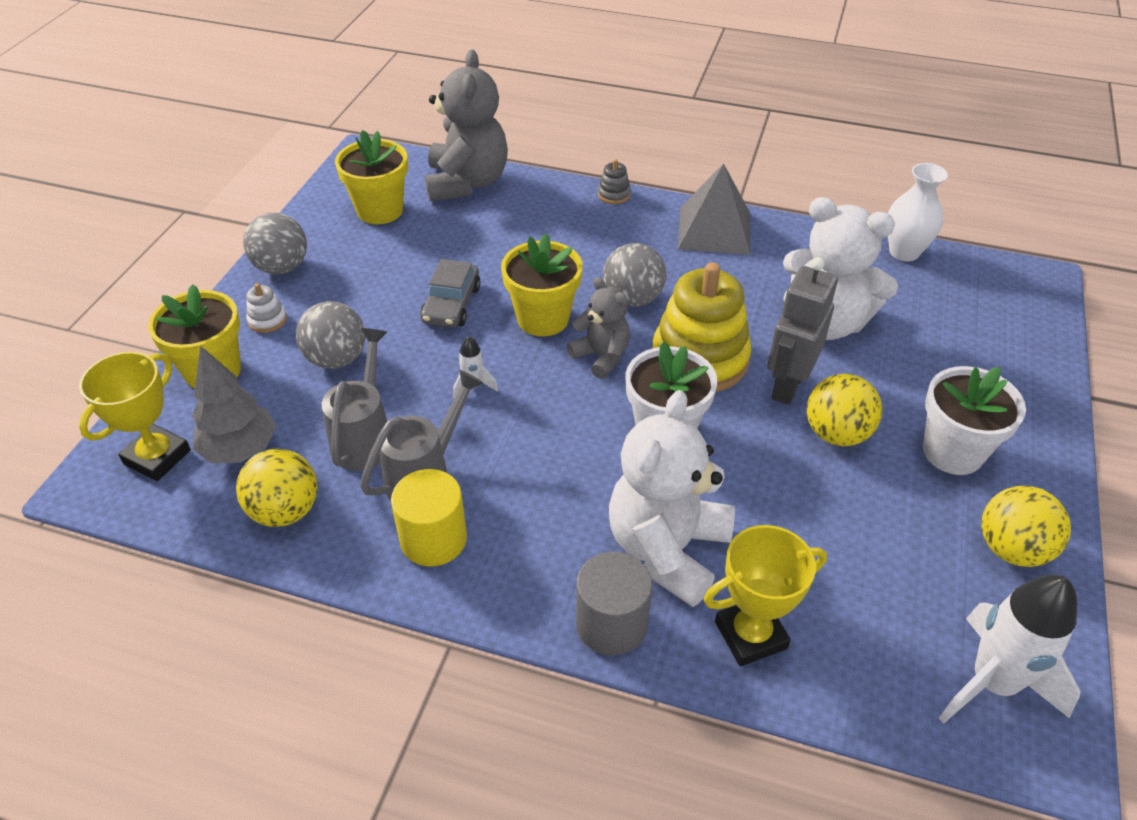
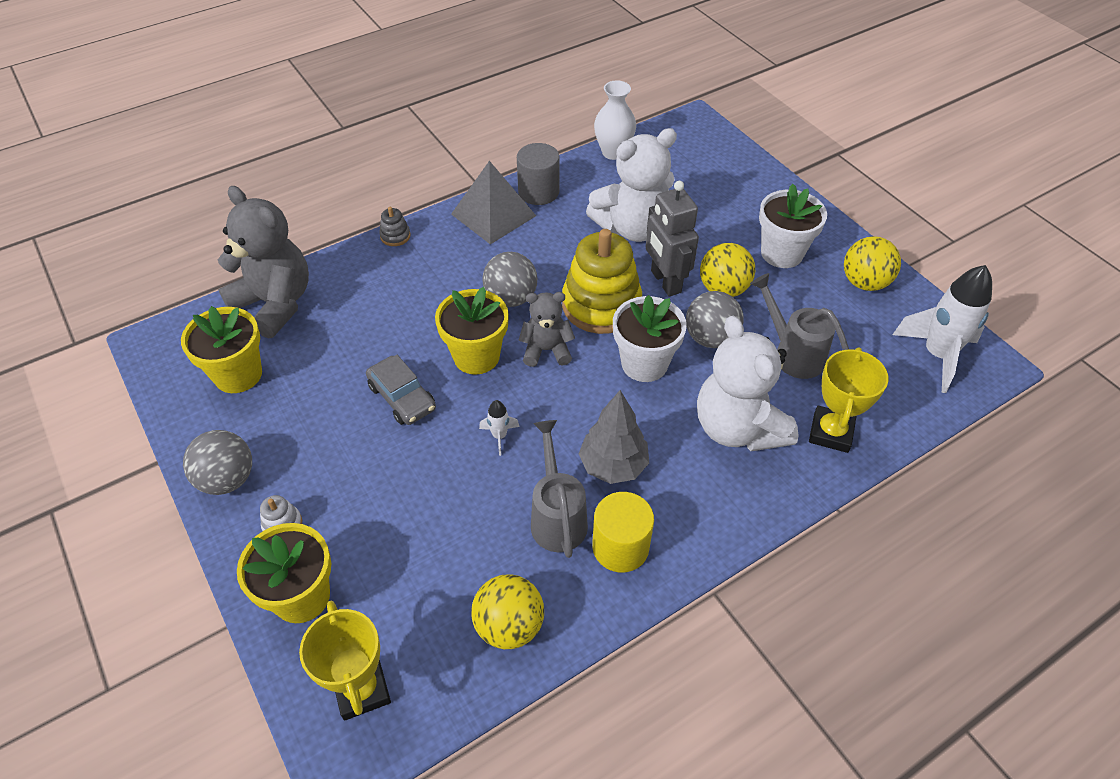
camera: 50 degrees left, 5 degrees up
(240, 450) = (414, 623): grey tree -> grey tree (613, 465)
(336, 359) = (382, 503): grey ball -> grey ball (710, 338)
(365, 437) = (484, 532): grey watering can -> grey watering can (793, 354)
(611, 624) = (770, 493): grey cylinder -> grey cylinder (538, 192)

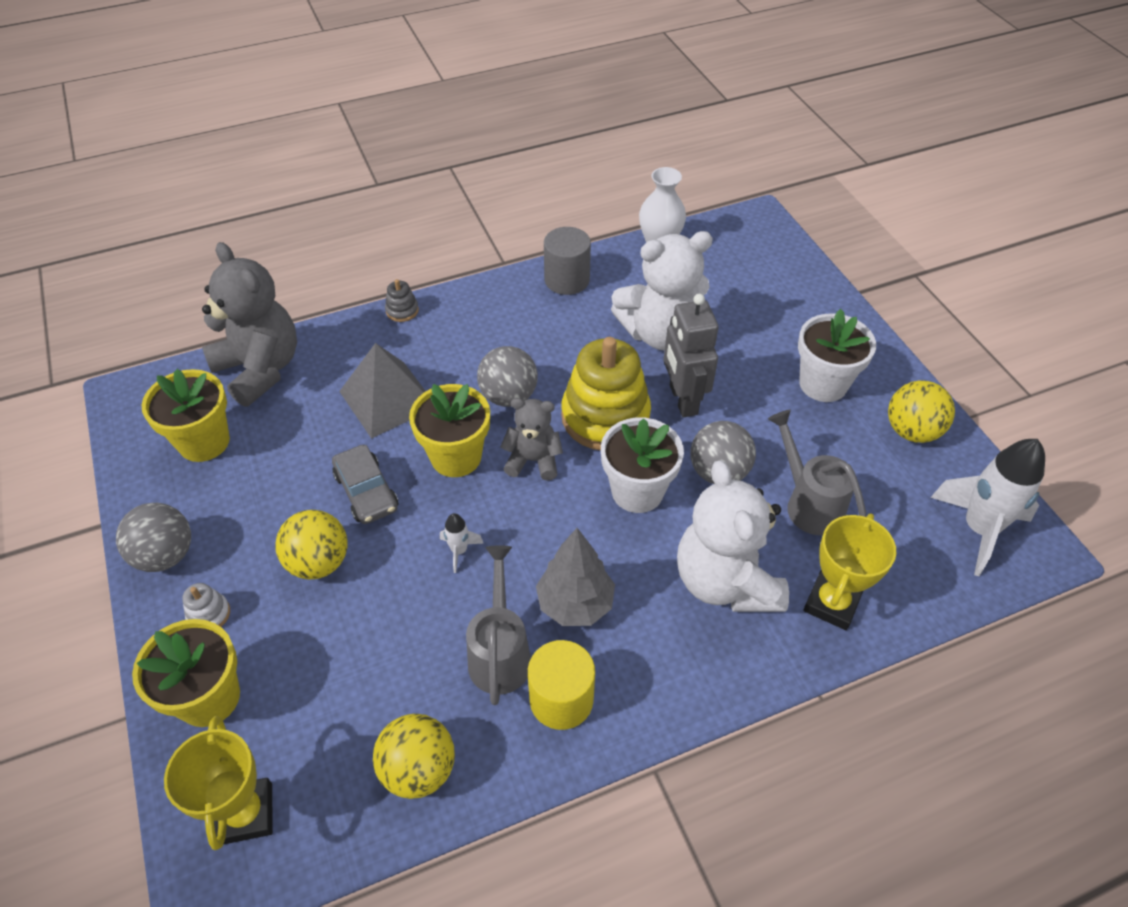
camera: 10 degrees right, 0 degrees up
(493, 215) = (512, 300): grey pyramid -> grey pyramid (388, 399)
(723, 289) = (746, 417): yellow ball -> yellow ball (319, 562)

